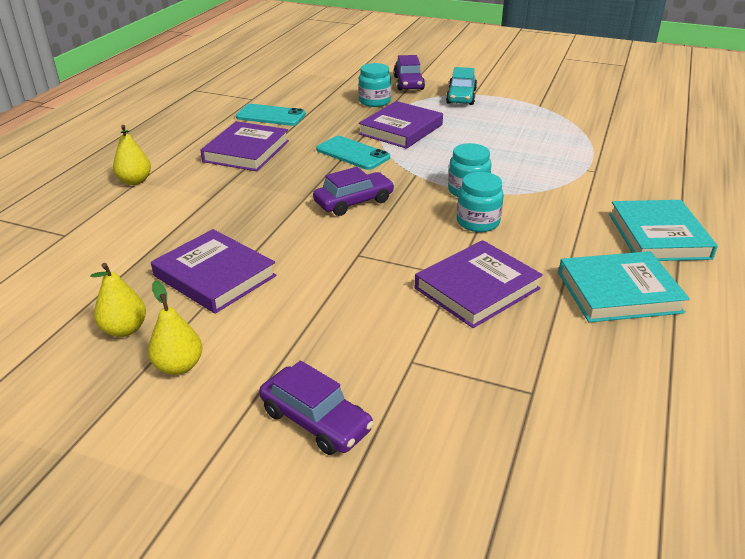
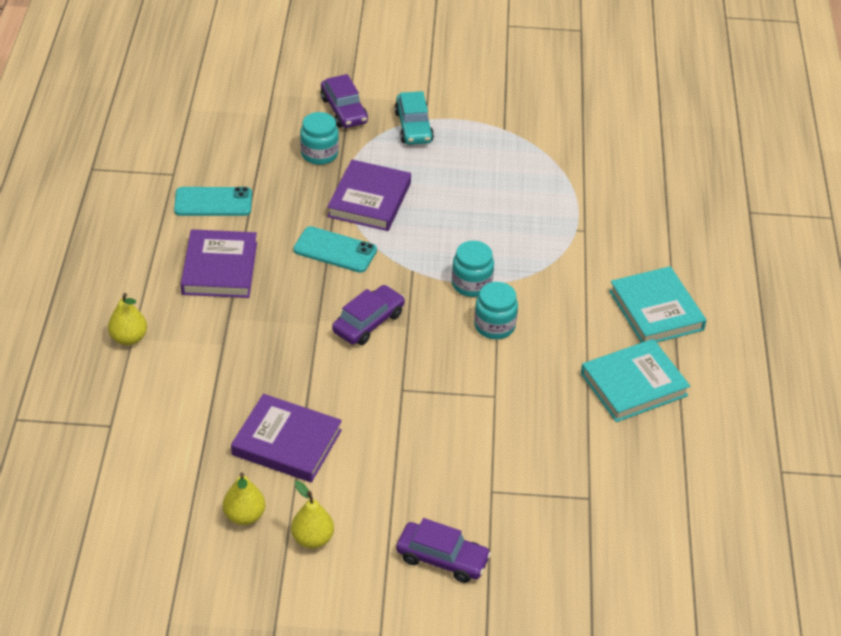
camera: 20 degrees left, 10 degrees up
(477, 288) = (518, 406): purple book -> none

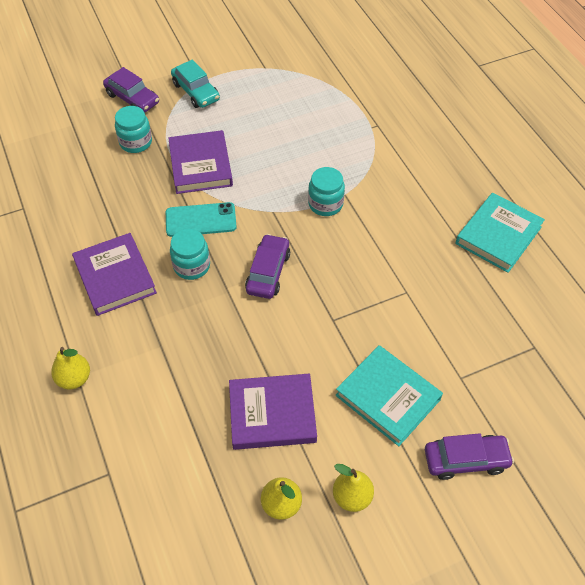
camera: 25 degrees left, 10 degrees up
(213, 202) = (73, 219): turquoise phone -> none
(494, 326) = (366, 232): turquoise jar -> turquoise jar (192, 266)
(656, 310) = (471, 168): turquoise book -> turquoise book (388, 397)

